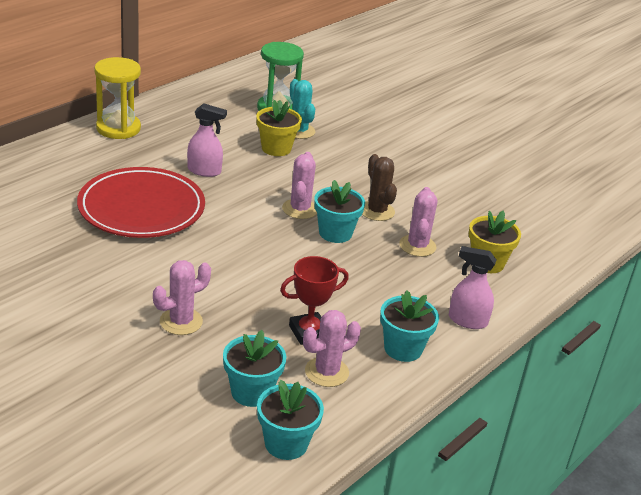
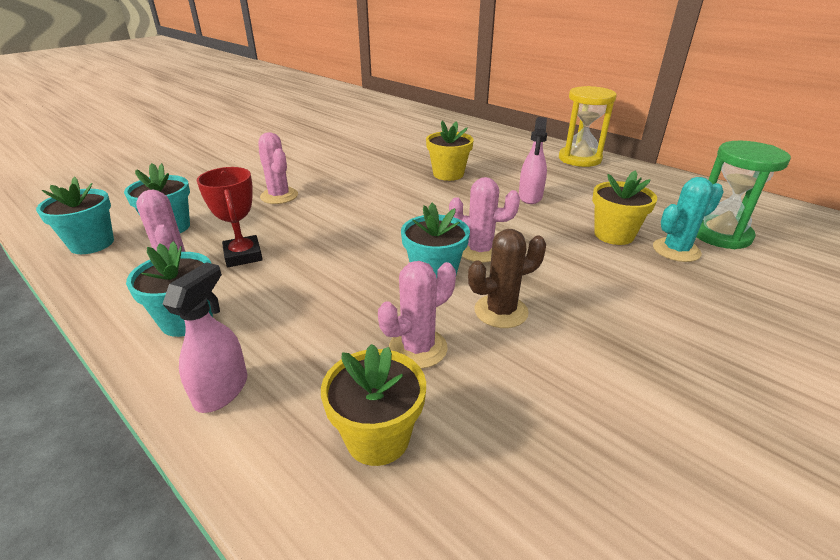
camera: 95 degrees right, 0 degrees up
(141, 208) = (448, 174): red plate -> yellow flower pot
(417, 246) = (418, 348): pink cactus -> pink cactus turned 45 degrees counterclockwise

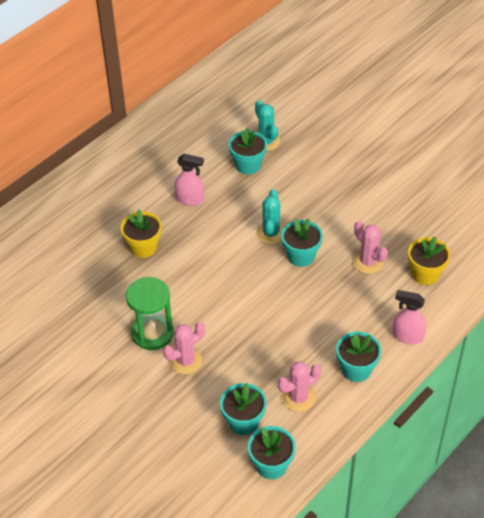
camera: 90 degrees left, 15 degrees up
(243, 255) = (283, 361): red trophy -> none
(479, 251) = (271, 233): pink cactus -> turquoise cactus
(501, 311) = (334, 227): brown cactus -> none
(579, 159) = (114, 159): yellow hourglass -> none
(614, 235) = (248, 165): yellow flower pot -> turquoise flower pot
(720, 235) = (246, 116): green hourglass -> green hourglass (152, 333)

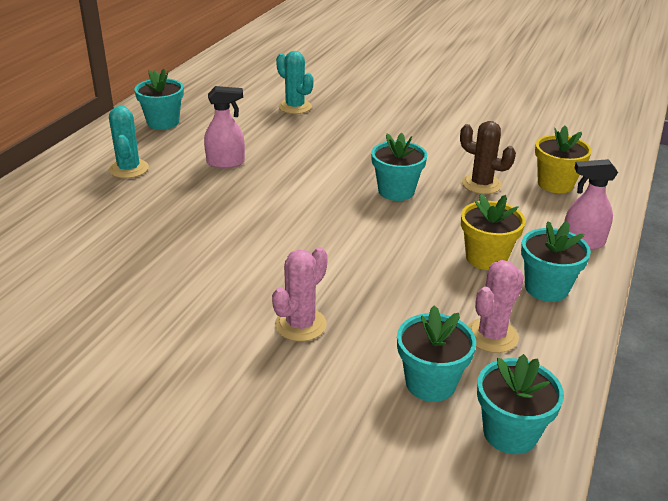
camera: 20 degrees left, 15 degrees down
(143, 247) = (182, 214): yellow flower pot -> yellow flower pot (486, 258)
(152, 333) = (234, 301): green hourglass -> none
(248, 165) = (284, 127): turquoise flower pot -> turquoise flower pot (163, 122)
(271, 233) = (346, 177): turquoise cactus -> turquoise cactus (129, 169)
(368, 262) = (481, 184): pink cactus -> brown cactus

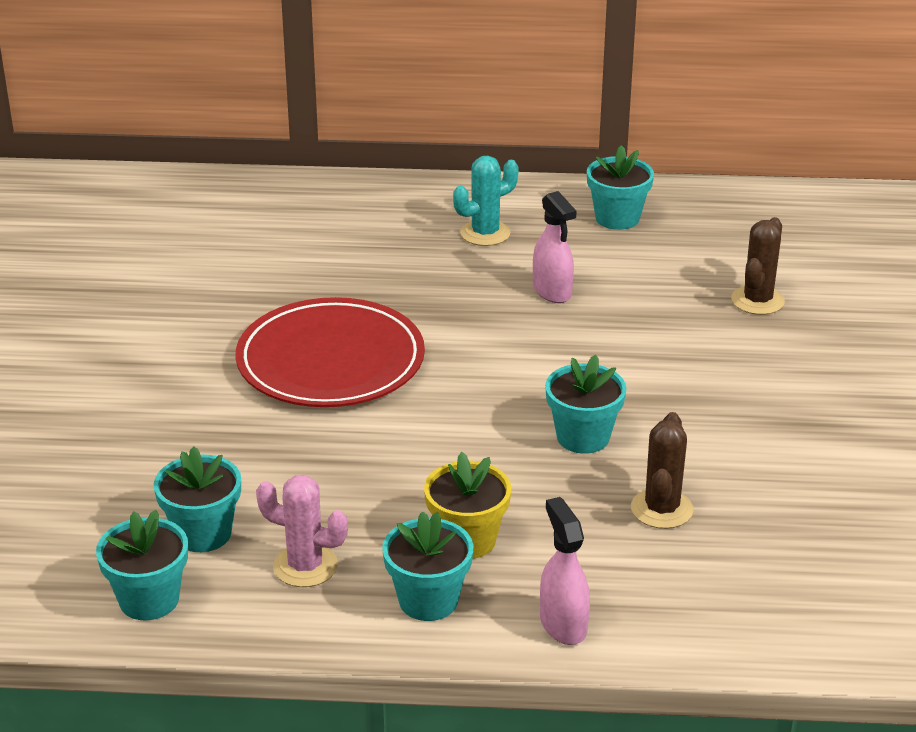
camera: 70 degrees right, 0 degrees up
(234, 269) = (330, 361): none -> red plate
(295, 107) = (757, 301): turquoise cactus -> brown cactus
(300, 325) = (256, 428): pink cactus -> none
(555, 184) = (720, 583): yellow flower pot -> none

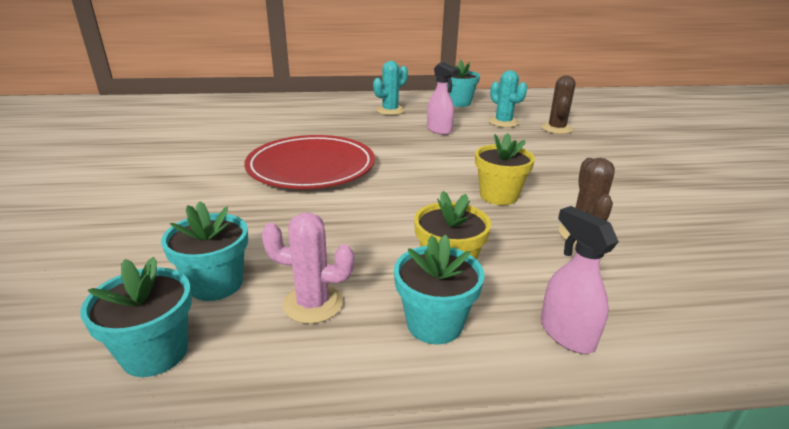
camera: 10 degrees left, 5 degrees down
(583, 437) = (498, 196): turquoise flower pot -> yellow flower pot
(672, 278) = (503, 122): none -> turquoise cactus

